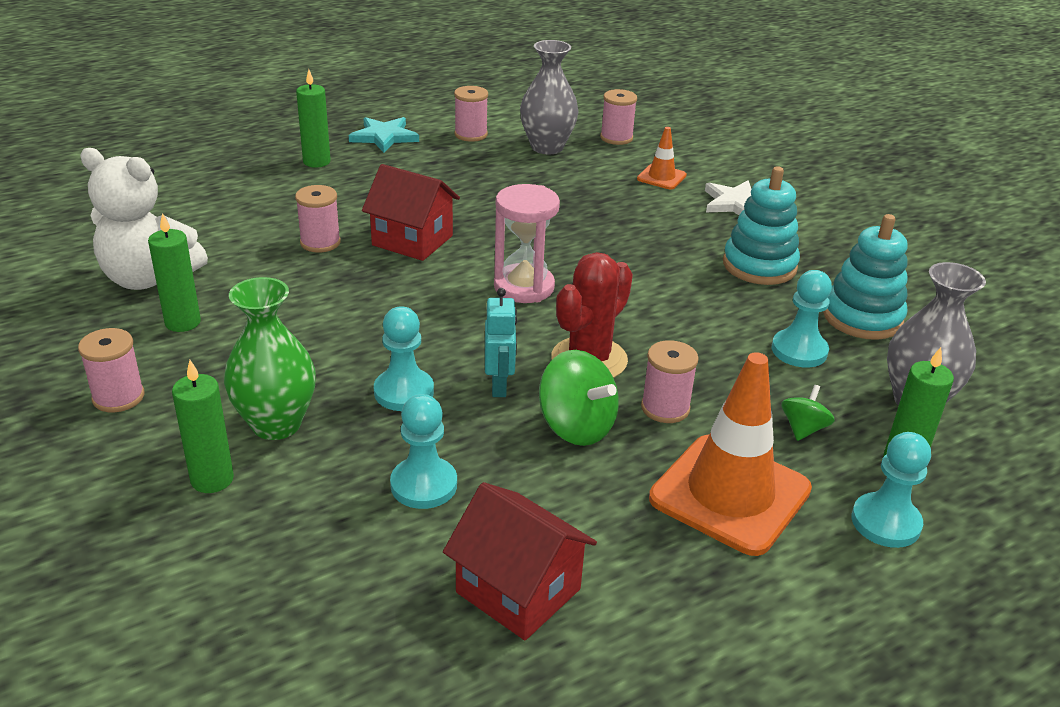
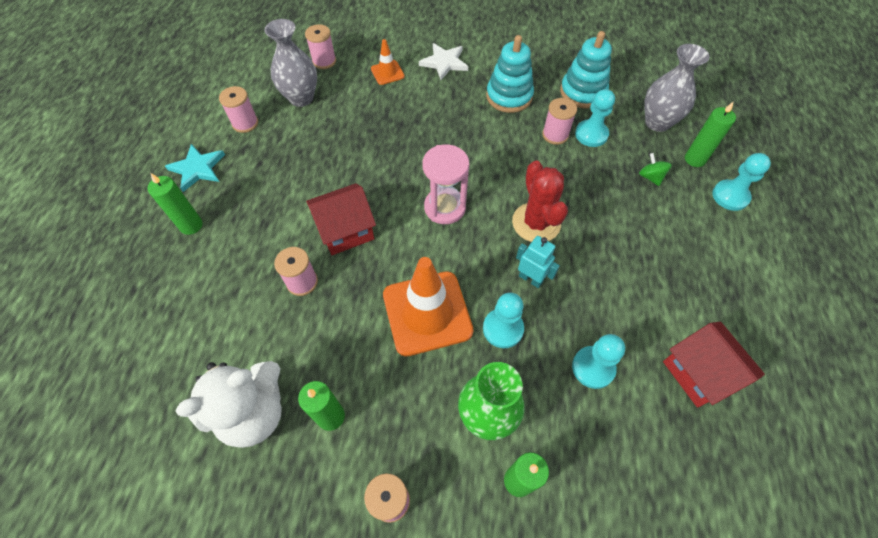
camera: 50 degrees left, 25 degrees up
(518, 590) = (698, 373): red house -> red house turned 75 degrees clockwise
(576, 426) = (589, 266): green spinning top -> none
(665, 408) = (599, 219): pink spool -> pink spool (555, 135)
(730, 494) = (679, 238): orange traffic cone -> orange traffic cone (427, 313)

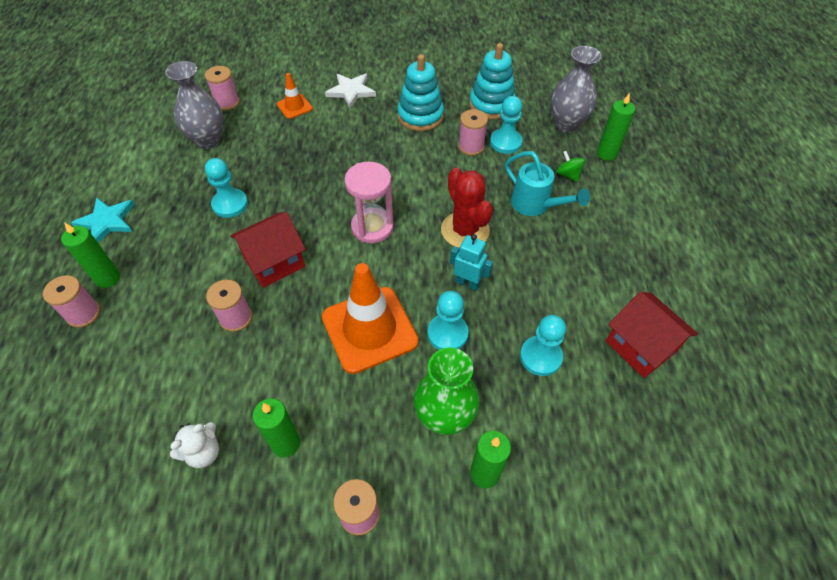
camera: 10 degrees left, 5 degrees down
(245, 123) = (152, 171): pink spool -> pink spool (83, 314)
(254, 412) = (203, 452): white teddy bear -> white teddy bear, size x0.51
(612, 205) = (535, 205): none -> turquoise watering can
(730, 196) = (644, 183): turquoise pawn -> turquoise pawn (230, 204)

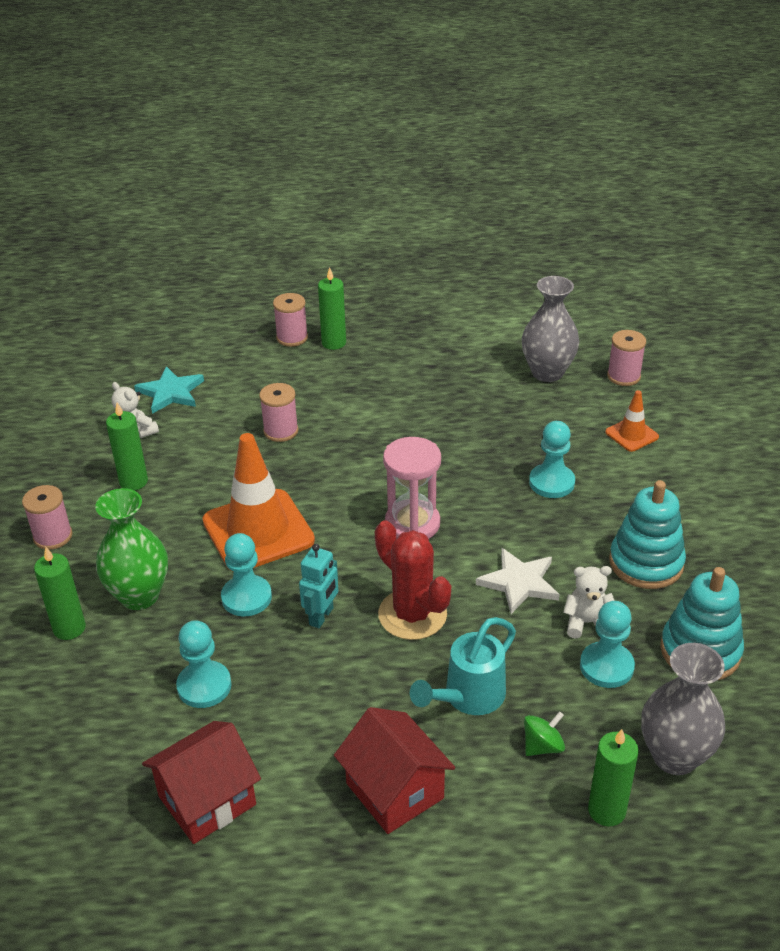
camera: 90 degrees right, 15 degrees down
(107, 222) = (408, 327): turquoise star -> turquoise star (170, 392)
(230, 204) = (441, 404): turquoise pawn -> turquoise pawn (551, 482)
(274, 262) = (355, 448): red house -> red house (394, 791)
(351, 91) = (683, 485): white star -> white star (519, 582)
(465, 230) = (412, 614): red cactus -> red cactus turned 75 degrees clockwise
(471, 146) = (587, 623): pink spool -> white teddy bear

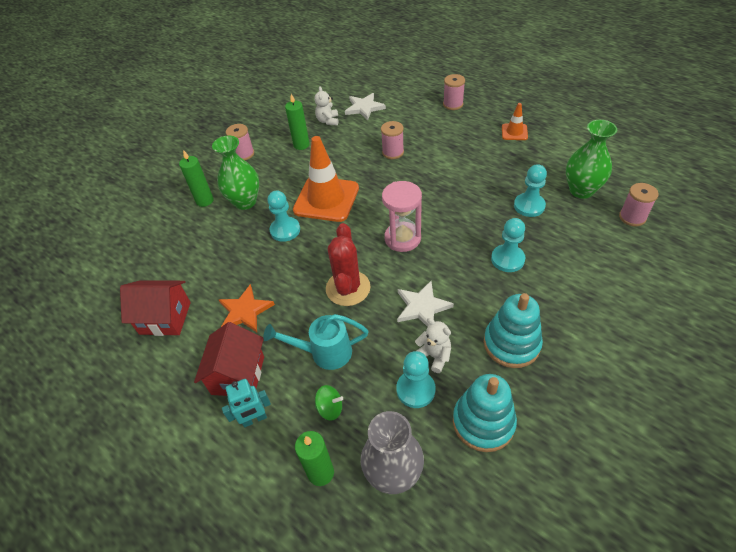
camera: 45 degrees right, 10 degrees up
(170, 392) = (364, 108): turquoise star -> white star
(204, 686) = (222, 262): turquoise pawn -> turquoise pawn (529, 206)
(312, 720) = (245, 311): none -> orange star
(321, 616) = (306, 261): turquoise robot -> turquoise robot (254, 419)
(334, 343) = (472, 116): green candle -> none
(547, 372) = (581, 190): grey vase -> green vase
(631, 434) = (595, 257): orange traffic cone -> orange traffic cone (514, 132)

